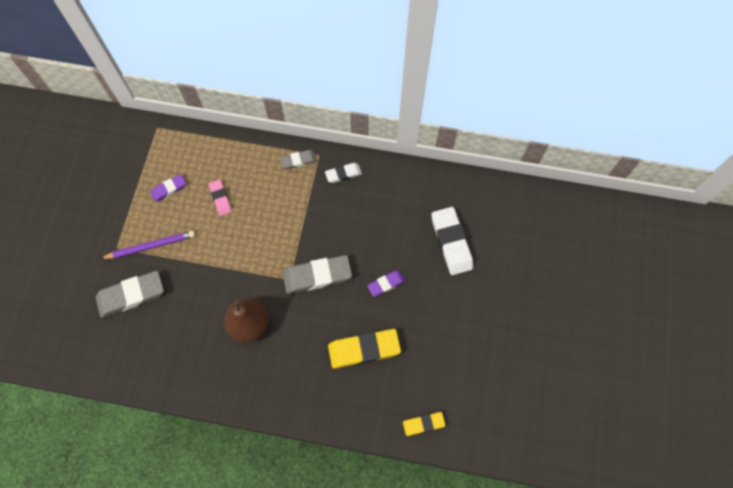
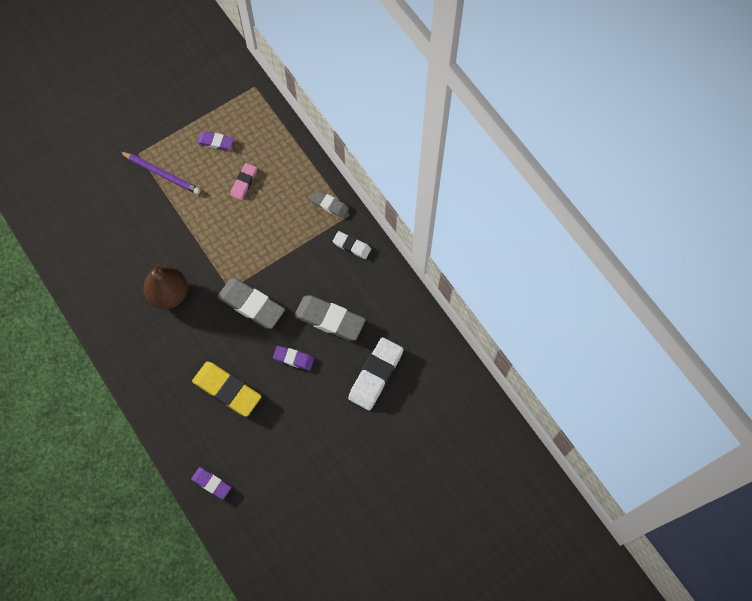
camera: 45 degrees right, 0 degrees up
(131, 295) = (114, 197): grey eraser -> grey eraser (330, 319)
(423, 424) = (211, 483): yellow eraser -> purple eraser

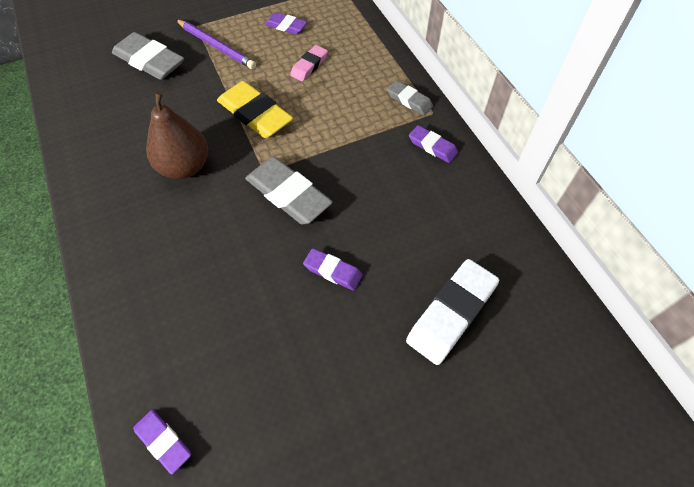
camera: 10 degrees right, 10 degrees down
(227, 390) = (227, 299): yellow eraser -> yellow eraser (255, 114)
(330, 319) = (392, 228): grey eraser -> grey eraser (149, 61)
(352, 246) = (432, 146): white eraser -> purple eraser

